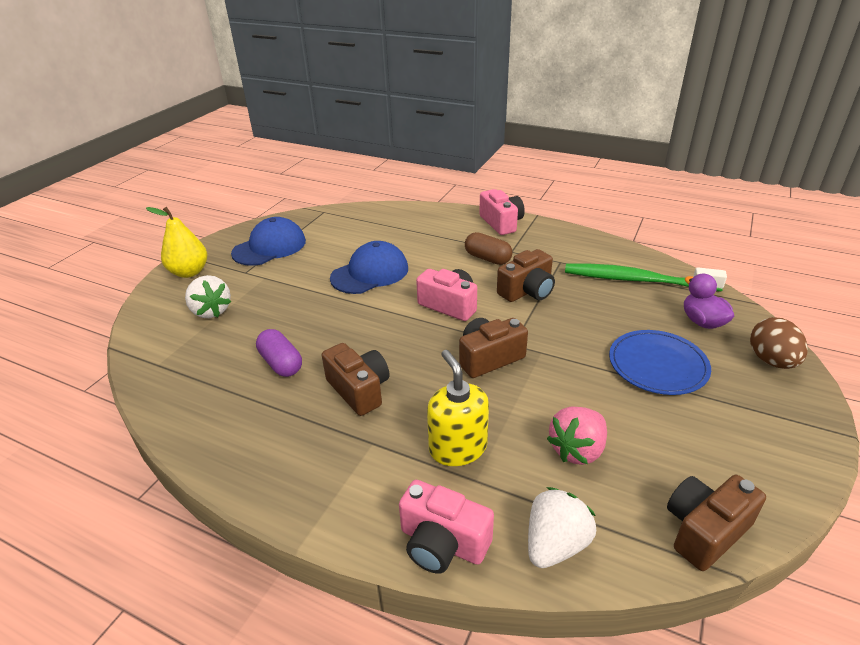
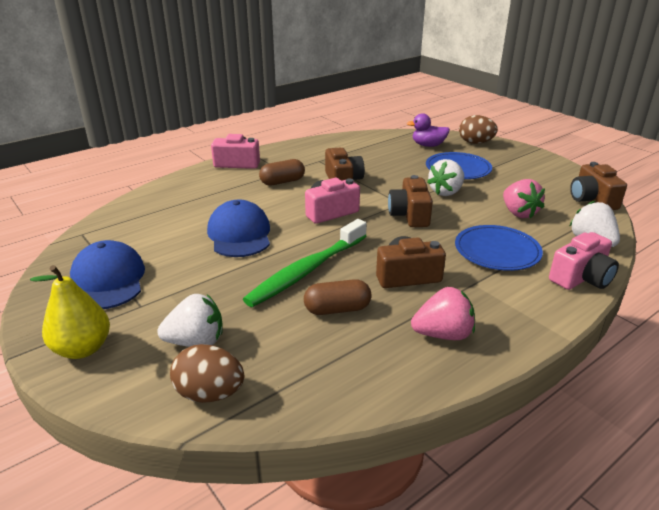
camera: 65 degrees left, 5 degrees down
(156, 339) = (210, 394): none -> brown egg
(269, 440) = (443, 334): none -> pink strawberry
(281, 363) = (337, 309): purple capsule -> brown capsule
(457, 448) = (497, 251): yellow soap dispenser -> blue plate
(575, 371) = (446, 192): none -> white strawberry
(636, 280) = (368, 147): green toothbrush -> green toothbrush (307, 271)

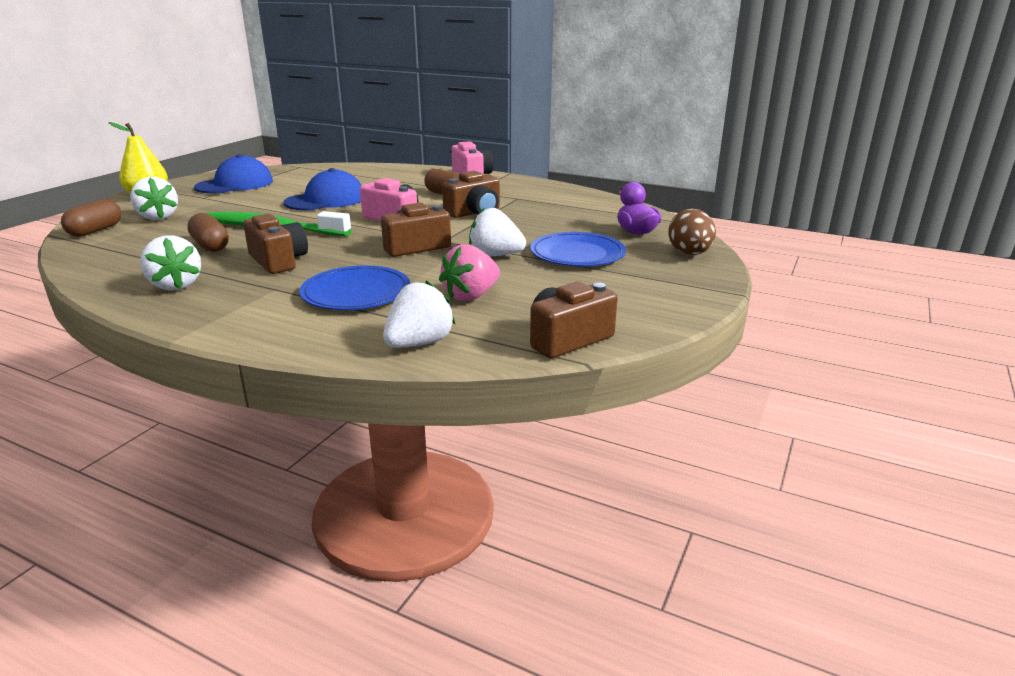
camera: 65 degrees right, 5 degrees down
(210, 394) = (95, 230): brown egg -> brown capsule
(443, 334) = (175, 285): pink strawberry -> white strawberry
(581, 278) = (311, 340): pink camera -> none

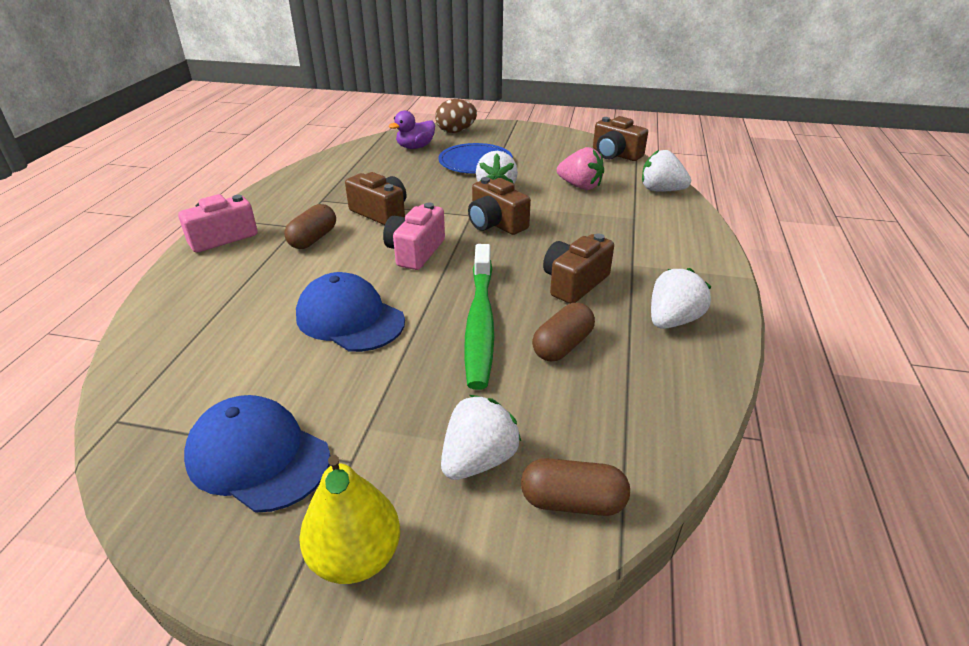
camera: 105 degrees left, 10 degrees up
(356, 293) = (610, 227): blue plate -> none

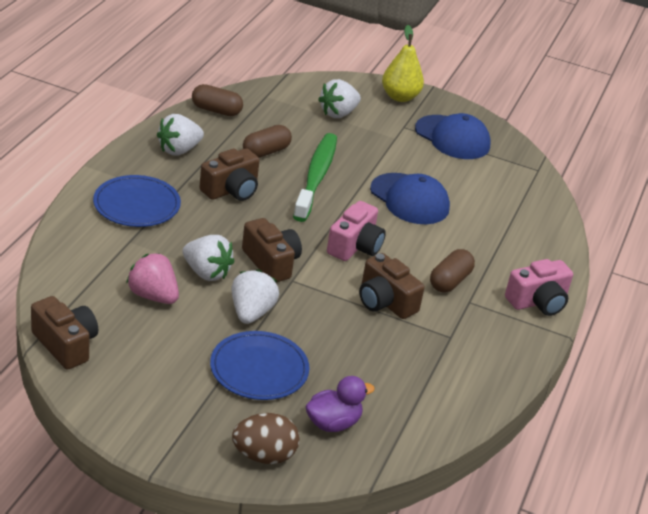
camera: 175 degrees left, 0 degrees up
(572, 502) = (298, 91): brown capsule -> brown capsule (216, 110)
(658, 248) = (137, 205): none -> blue plate
(661, 190) = (67, 270): white strawberry -> white strawberry (206, 273)

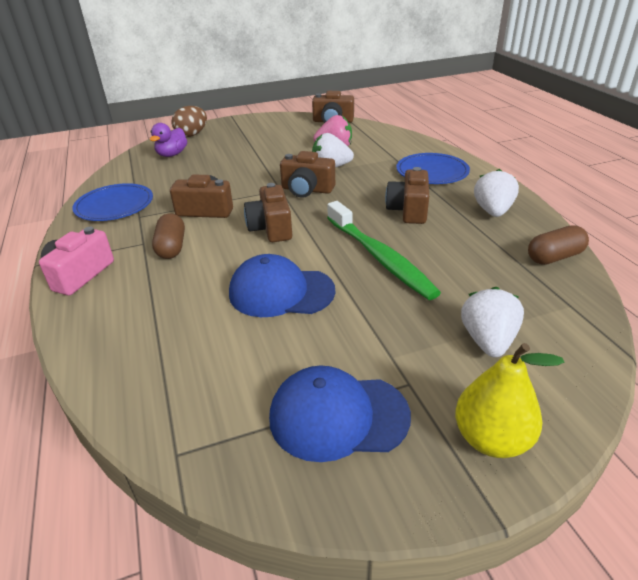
camera: 145 degrees right, 0 degrees up
(251, 313) = (276, 166): white strawberry -> none
(259, 369) = (236, 152): blue plate -> blue plate (114, 205)
(266, 152) = (449, 251): brown capsule -> none
(355, 246) = (271, 228): pink camera -> brown camera

